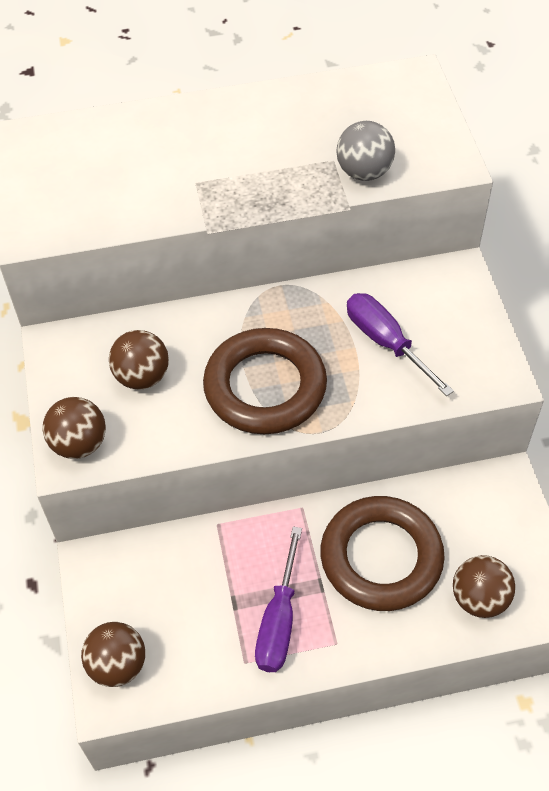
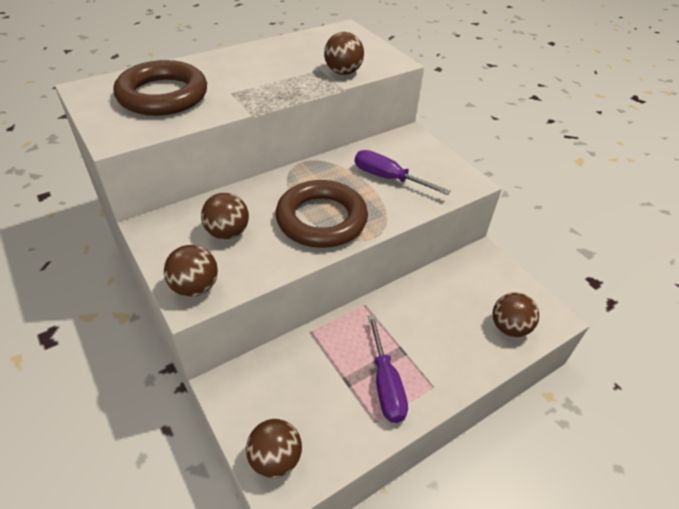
camera: 25 degrees left, 10 degrees down
(364, 172) = (343, 72): grey ball -> brown ball
(381, 557) = (433, 321): brown ring -> brown ring (163, 95)

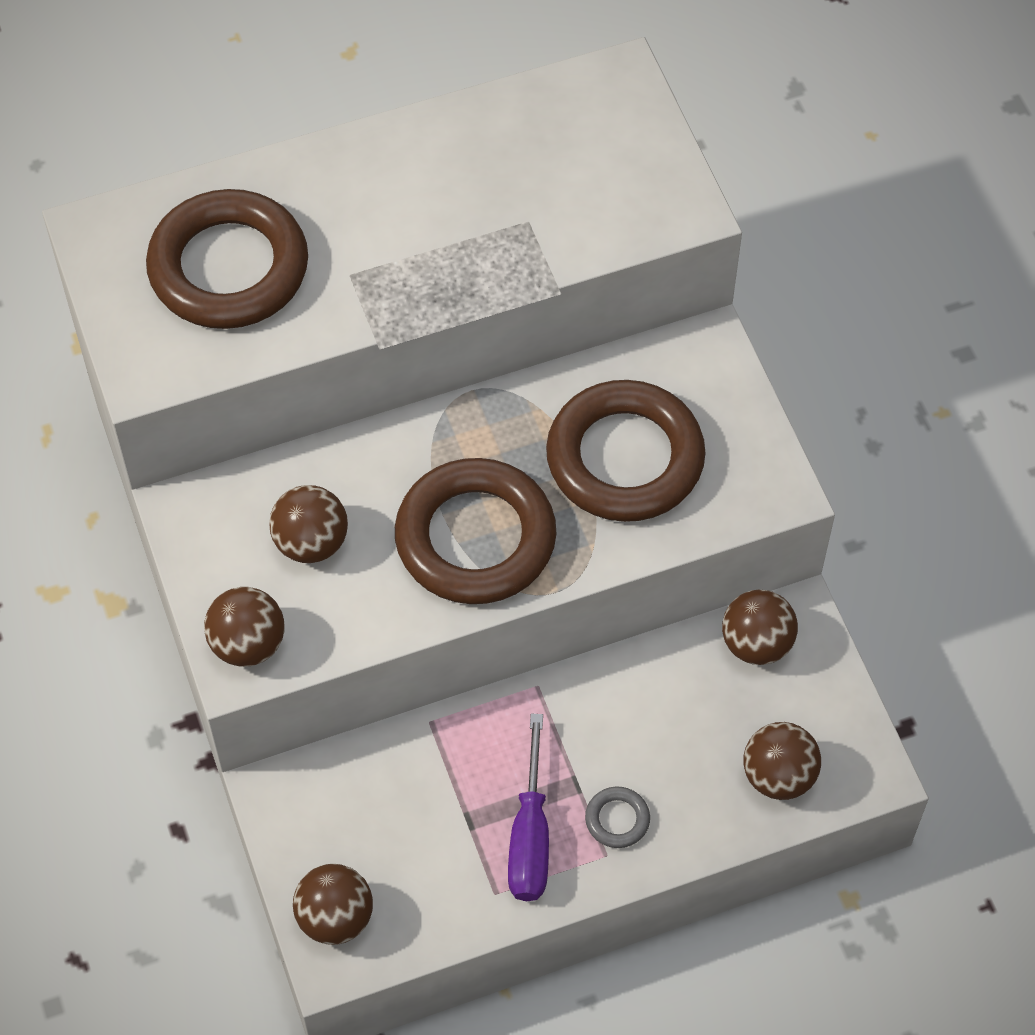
camera: 15 degrees right, 15 degrees up
(343, 72) = (571, 235): brown ball -> brown ball (756, 643)
(388, 178) = (625, 458): purple screwdriver -> brown ring
(432, 365) = (617, 819): none -> grey ring

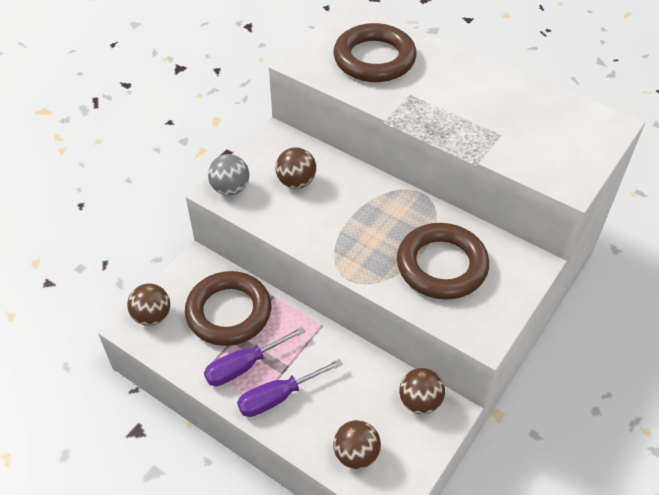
camera: 55 degrees right, 10 degrees down
(248, 644) = (230, 189): brown ball -> grey ball
(475, 538) = (348, 235): brown ring -> brown ring (229, 312)
(617, 819) = (279, 397): grey ring -> purple screwdriver

